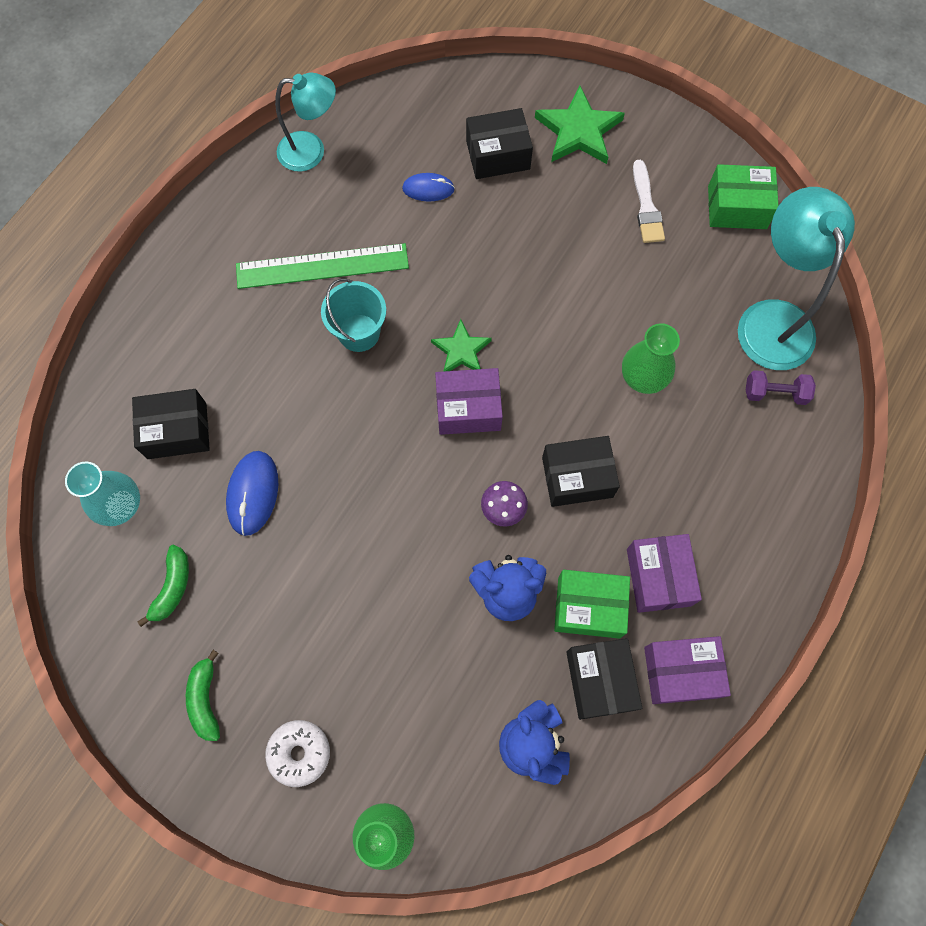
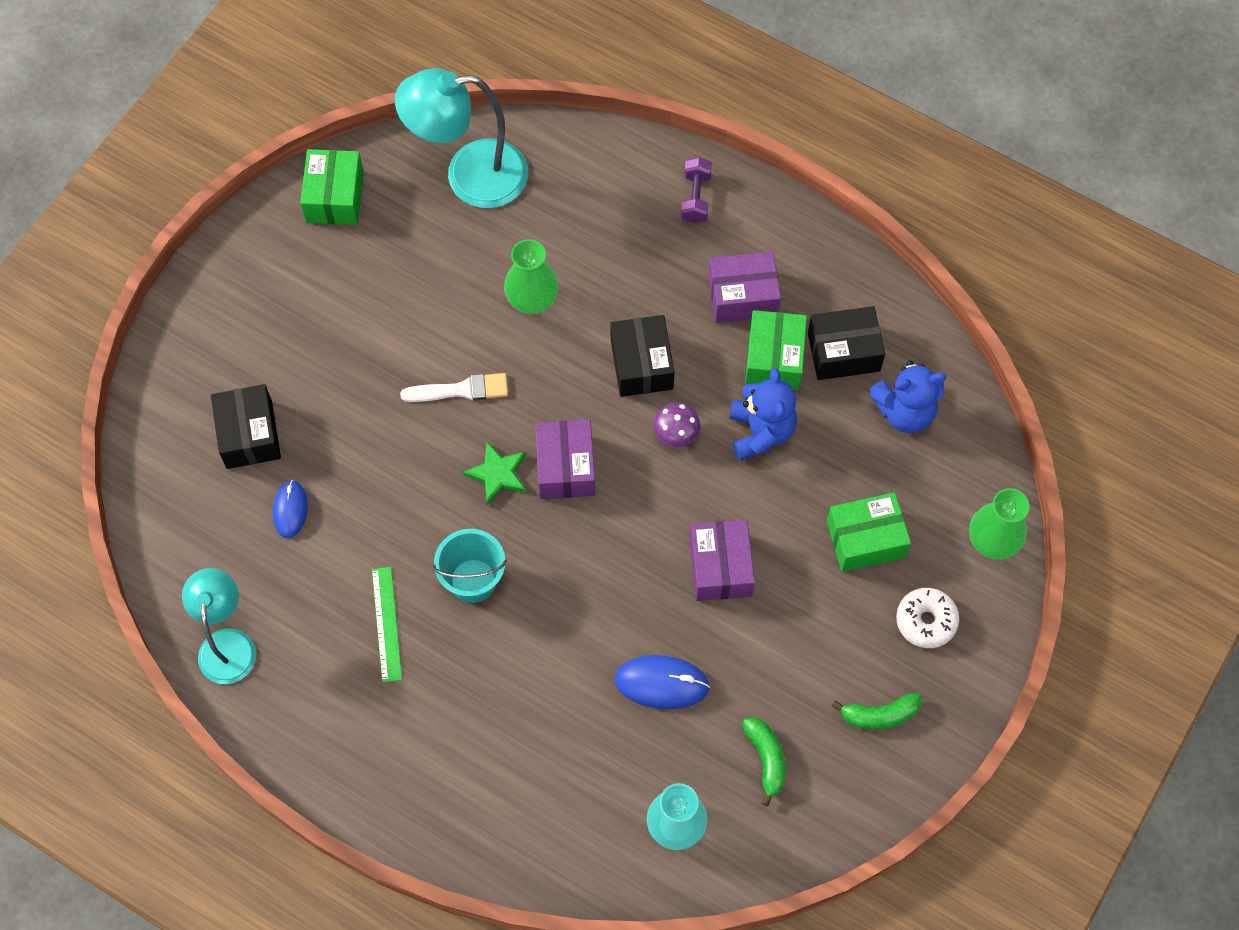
camera: 90 degrees left, 5 degrees down
(172, 587) = (766, 759): green banana -> green banana turned 60 degrees clockwise
(177, 431) = (589, 771): black box -> none
(322, 266) = (386, 624): green ruler -> green ruler, size x0.60
(389, 694) = (865, 539): none -> green box
(578, 131) = (223, 348): green star -> none
(646, 207) = (328, 284): white brush -> white brush (461, 390)
(681, 672) = (832, 283): purple box -> purple box (720, 567)
(775, 393) = (552, 181): purple dumbbell -> purple dumbbell (695, 198)

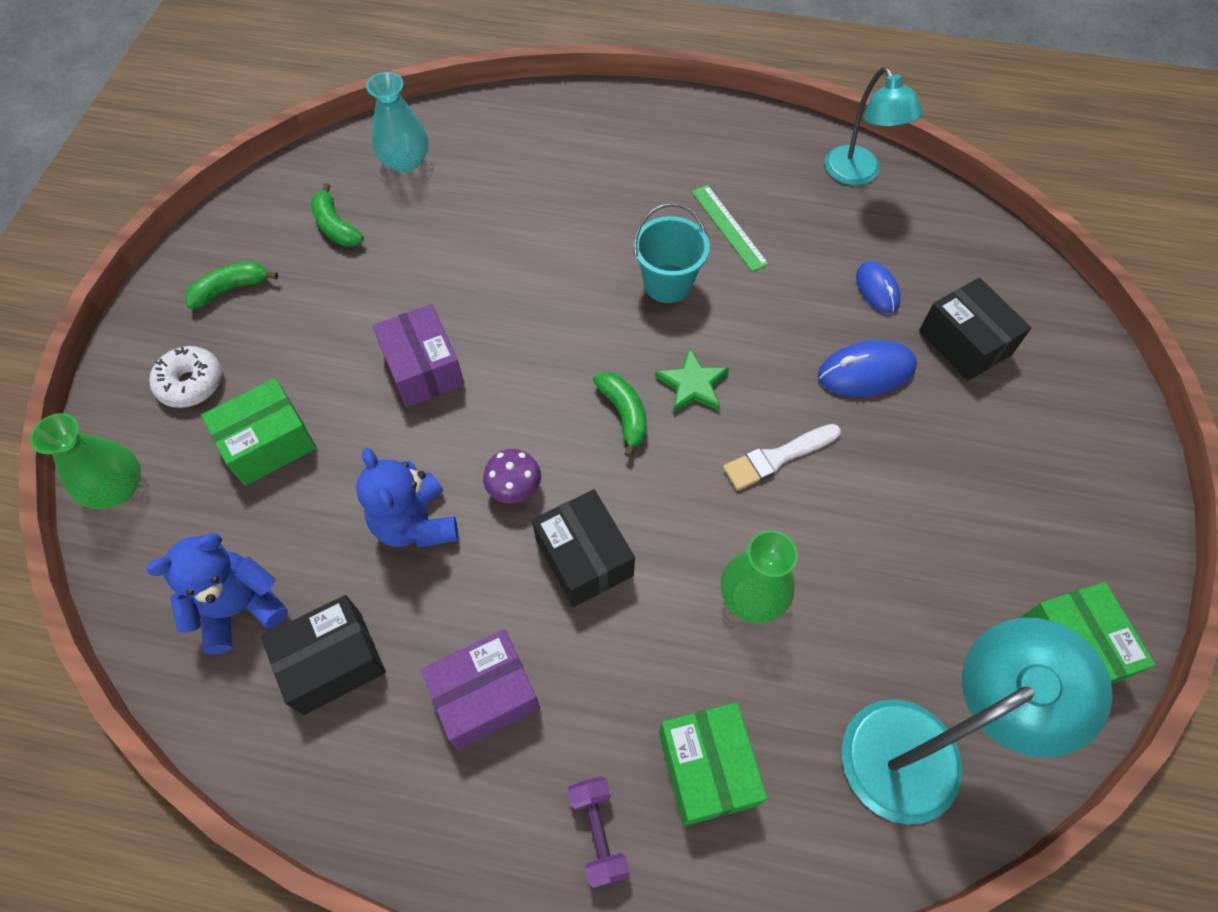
camera: 160 degrees right, 5 degrees down
(565, 467) = (624, 414): purple box -> green banana
(661, 683) = (452, 255): blue mouse -> blue mouse (866, 372)
(774, 359) = (421, 621): green box -> green box (707, 768)

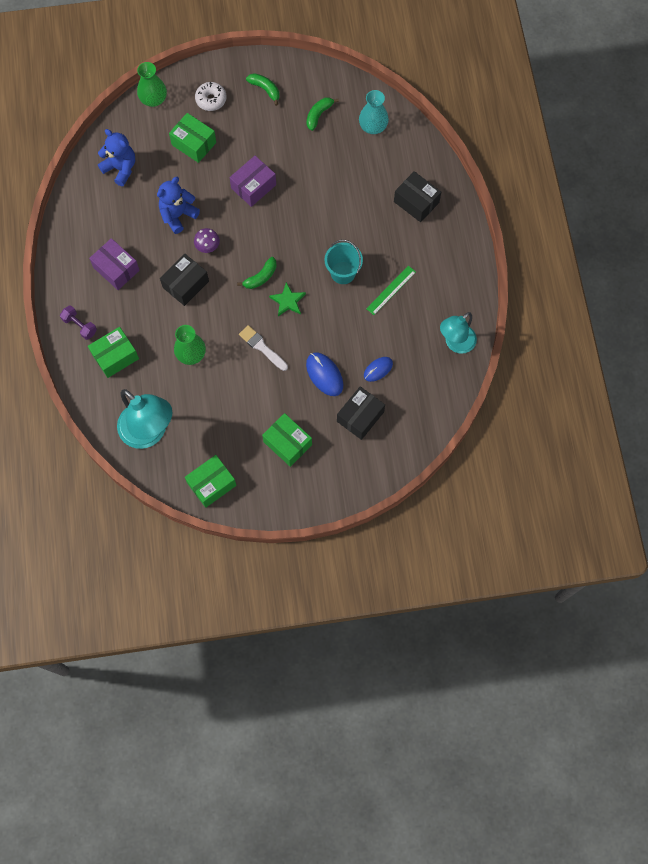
camera: 70 degrees right, 10 degrees up
(332, 662) = (111, 210): black box -> black box (416, 202)
(598, 833) = (80, 326): purple dumbbell -> purple dumbbell turned 75 degrees clockwise
(998, 475) = (287, 443): none -> green box

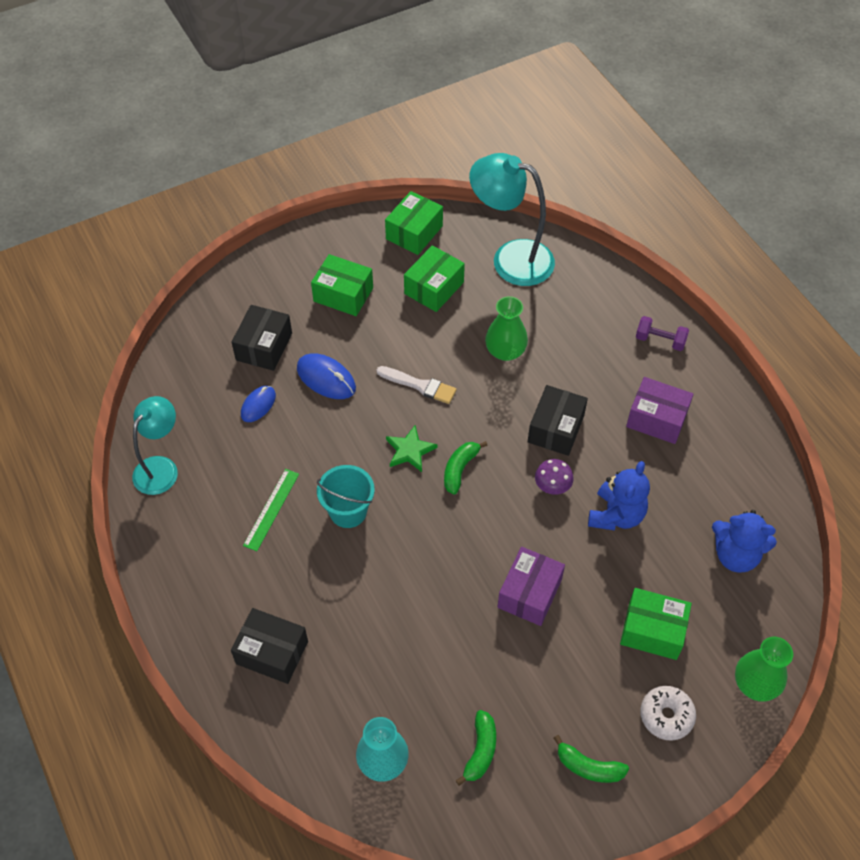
camera: 160 degrees right, 15 degrees down
(115, 356) = (596, 321): green box -> green box (434, 288)

